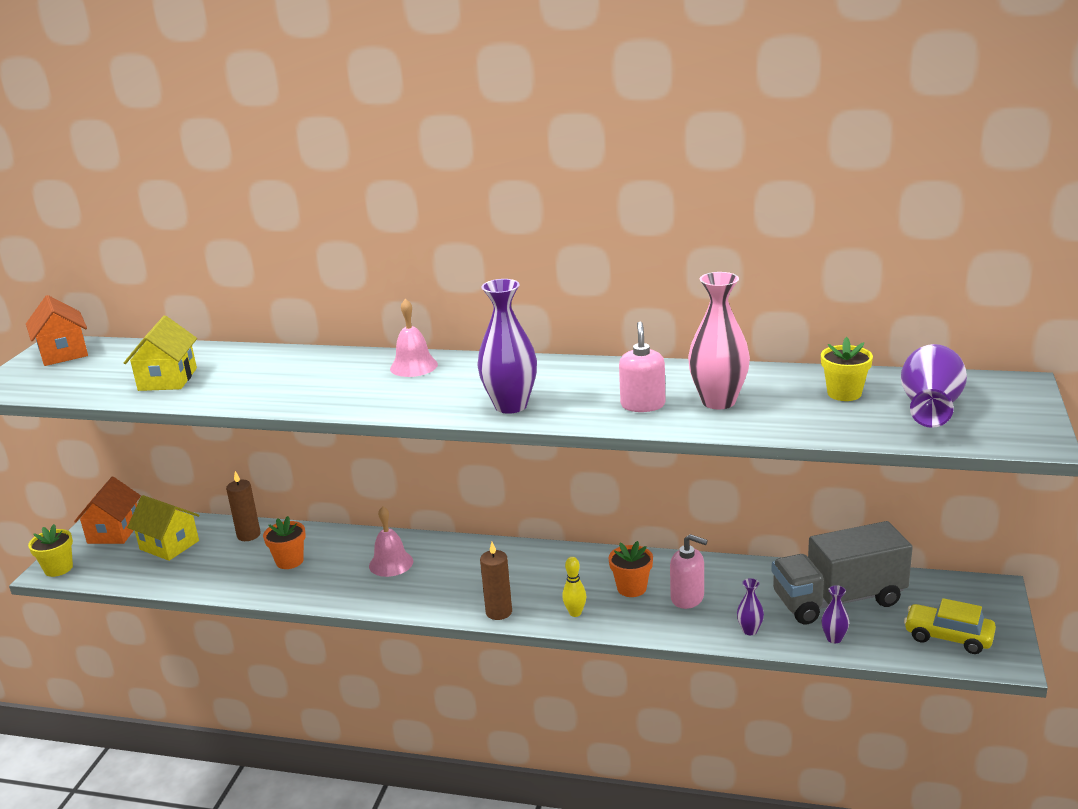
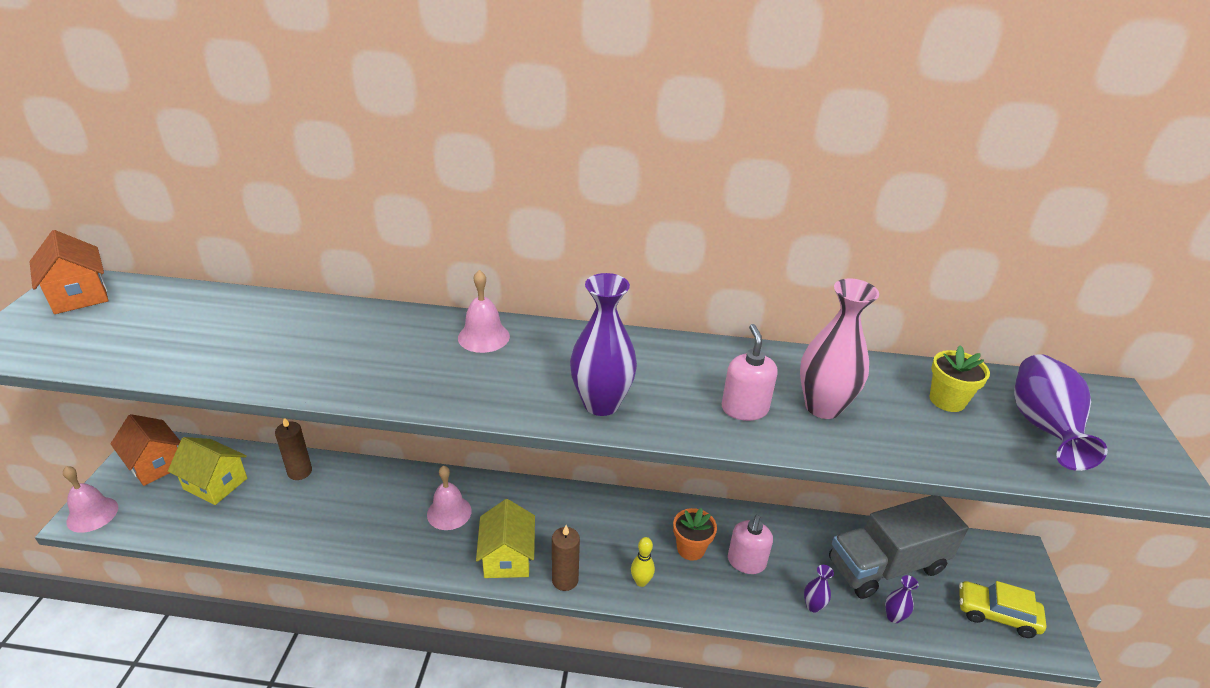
camera: 10 degrees left, 10 degrees up
(58, 568) = (92, 514): yellow flower pot -> pink bell
(114, 532) = (156, 464): orange house -> orange house turned 45 degrees counterclockwise
(167, 379) = (202, 343): yellow house -> yellow house (507, 557)
(289, 561) = (344, 508): orange flower pot -> none
(687, 598) = (746, 562): pink soap dispenser -> pink soap dispenser turned 90 degrees clockwise

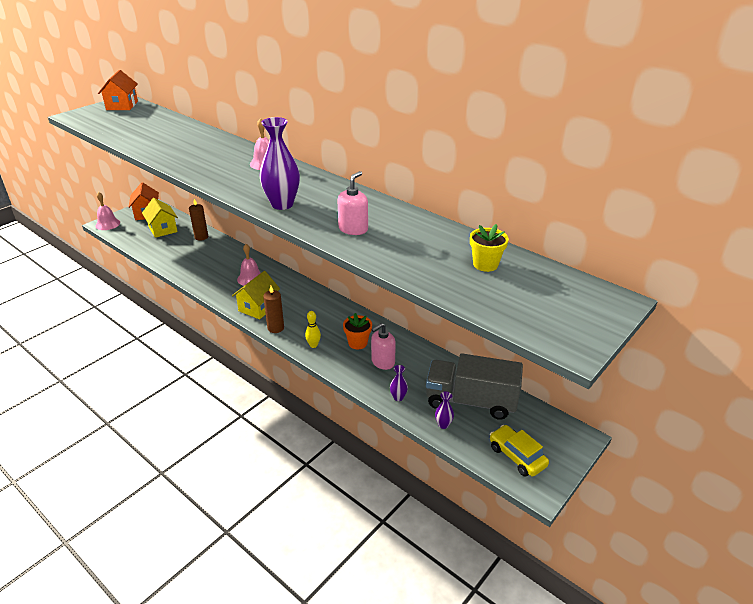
camera: 35 degrees right, 0 degrees up
(823, 407) = (399, 242): pink vase -> none
(1042, 427) = (529, 296): purple vase -> none

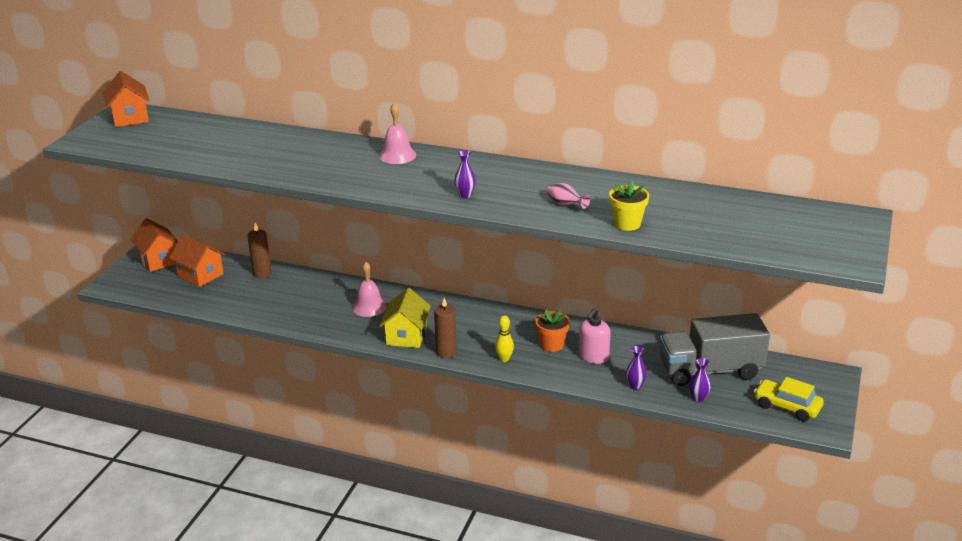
camera: 20 degrees left, 5 degrees down
(107, 224) = (115, 284): pink bell -> none
(163, 229) = (200, 275): yellow house -> orange house
(282, 204) = (465, 195): purple vase -> purple vase, size x0.47
(353, 229) = (565, 204): pink soap dispenser -> pink vase
(485, 264) = (723, 211): yellow flower pot -> yellow flower pot (627, 224)

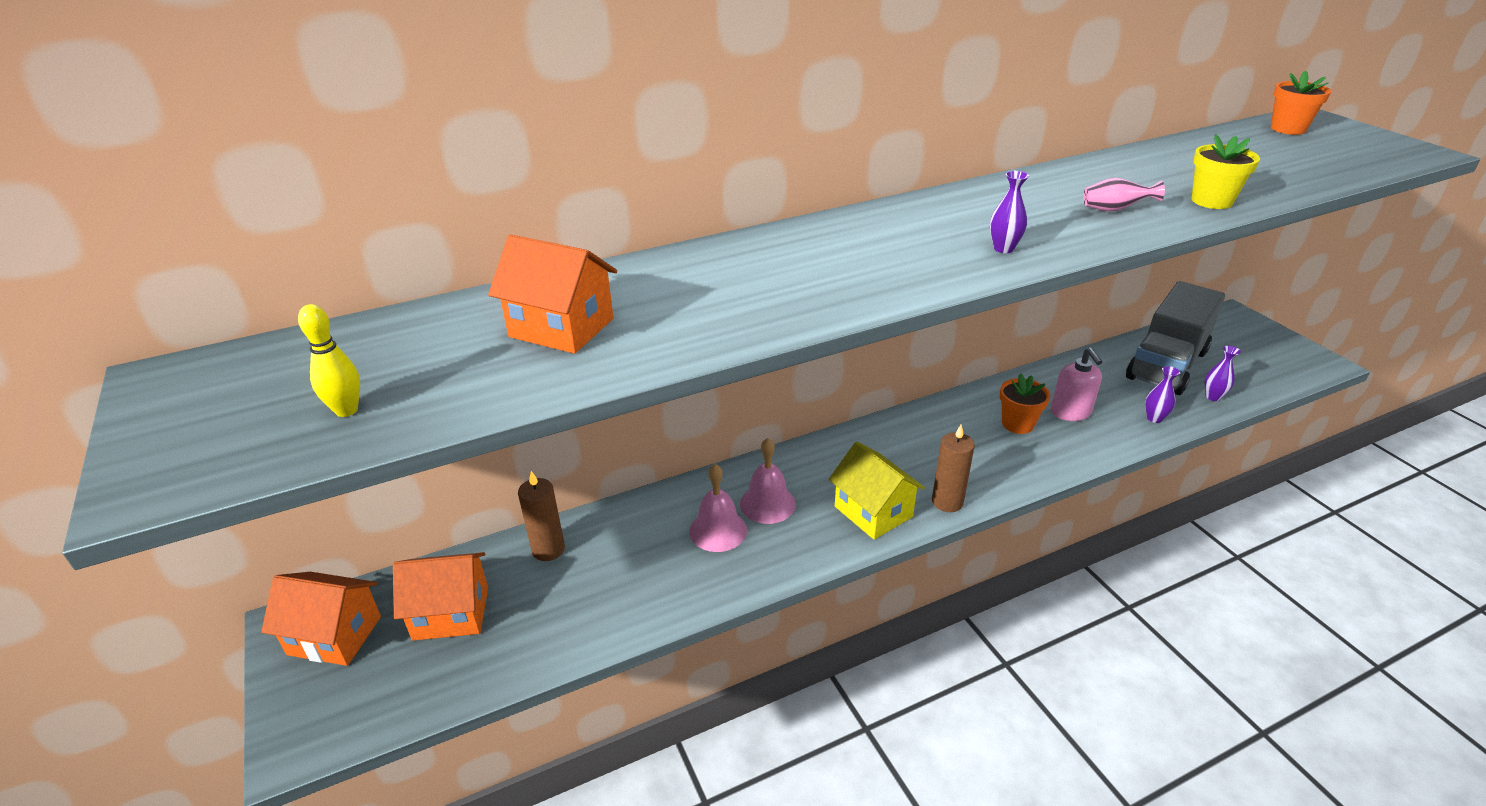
camera: 45 degrees left, 5 degrees up
(130, 118) = (203, 384): orange house -> orange house (561, 328)
(397, 155) = (807, 241): pink bell -> pink bell (718, 530)
(504, 359) = (1011, 469): yellow bowling pin -> yellow bowling pin (346, 410)
(787, 407) = (1269, 362): yellow car -> none
(815, 215) = (1288, 129): none -> orange flower pot

